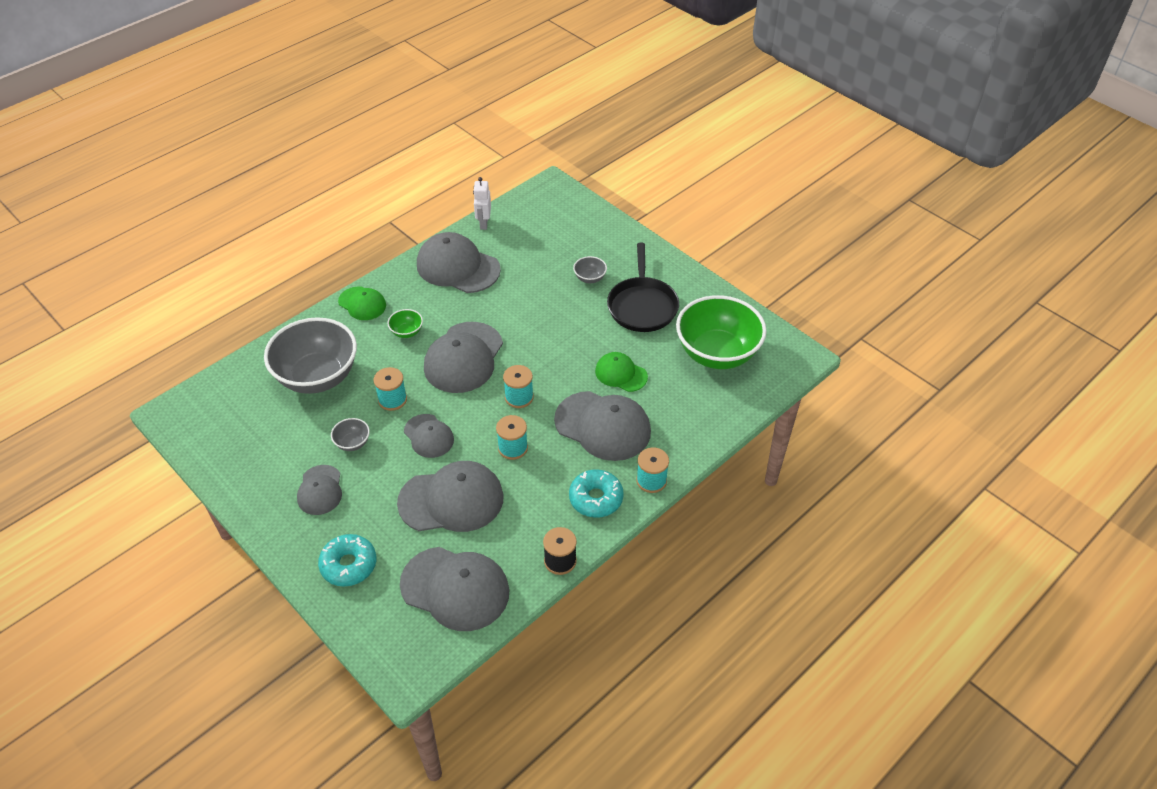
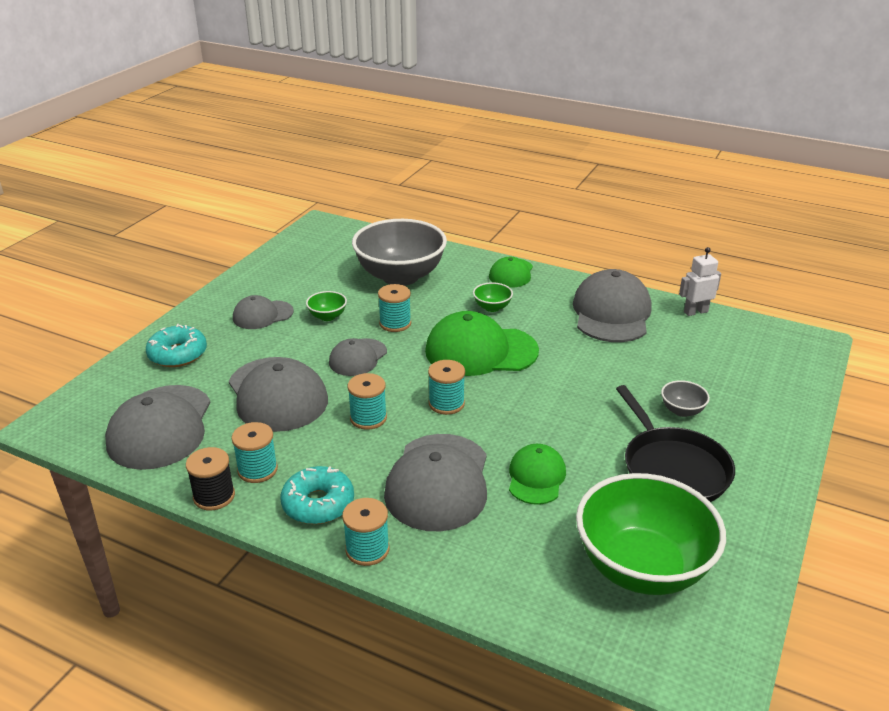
camera: 70 degrees right, 15 degrees down
(352, 443) = (327, 316): grey bowl -> green bowl
(463, 358) = (481, 351): grey cap -> green cap
(542, 529) = (257, 470): none -> turquoise spool
(642, 306) = (673, 468): black pan -> black pan turned 90 degrees counterclockwise

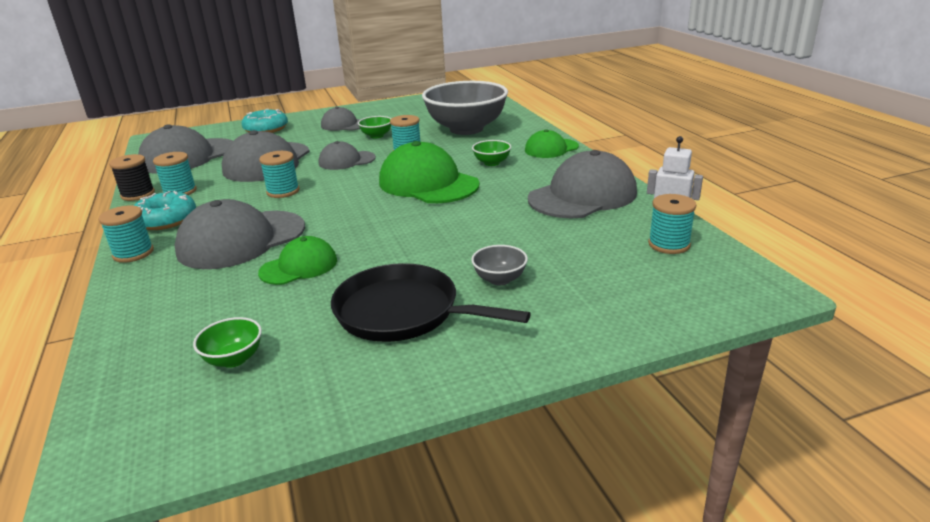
camera: 45 degrees right, 5 degrees down
(446, 403) = (341, 202): turquoise spool -> turquoise spool (669, 244)
(642, 568) = (234, 359): green bowl -> green bowl, size x0.41
(673, 468) = (403, 312): black pan -> black pan turned 90 degrees clockwise

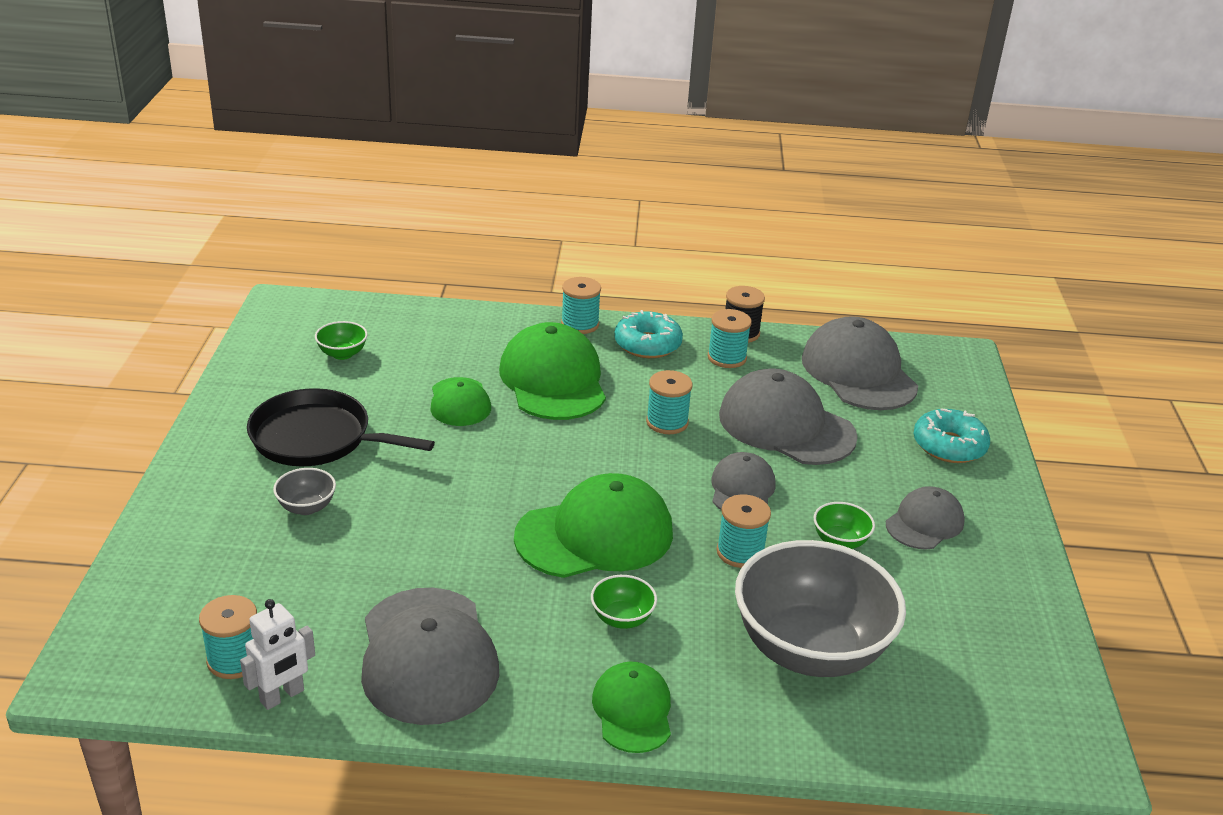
camera: 110 degrees right, 5 degrees up
(241, 240) = (553, 380): grey cap -> green cap
(403, 312) = (316, 438): black pan -> black pan turned 120 degrees counterclockwise

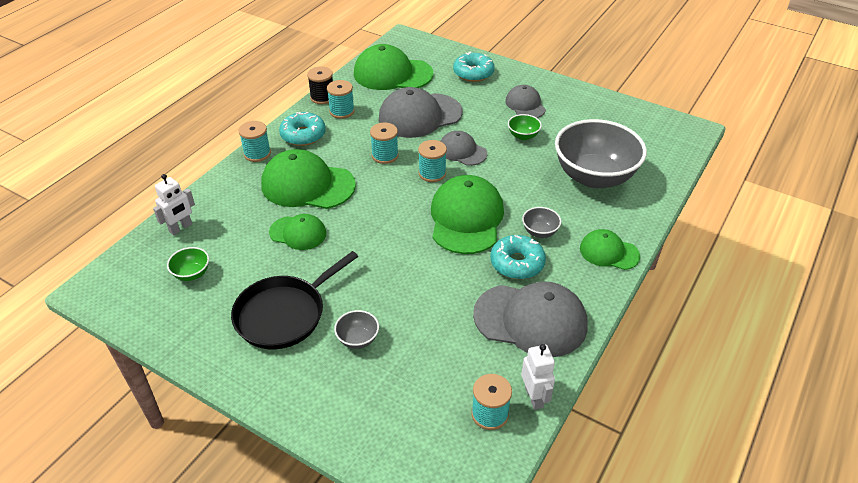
camera: 60 degrees left, 10 degrees up
(409, 320) = (181, 228): none -> white robot
(536, 611) = (517, 263): none -> turquoise donut
(622, 618) = (540, 232): green bowl -> grey bowl
(740, 552) = (512, 171): turquoise spool -> turquoise spool (432, 173)
(858, 372) = (392, 74): grey cap -> green cap

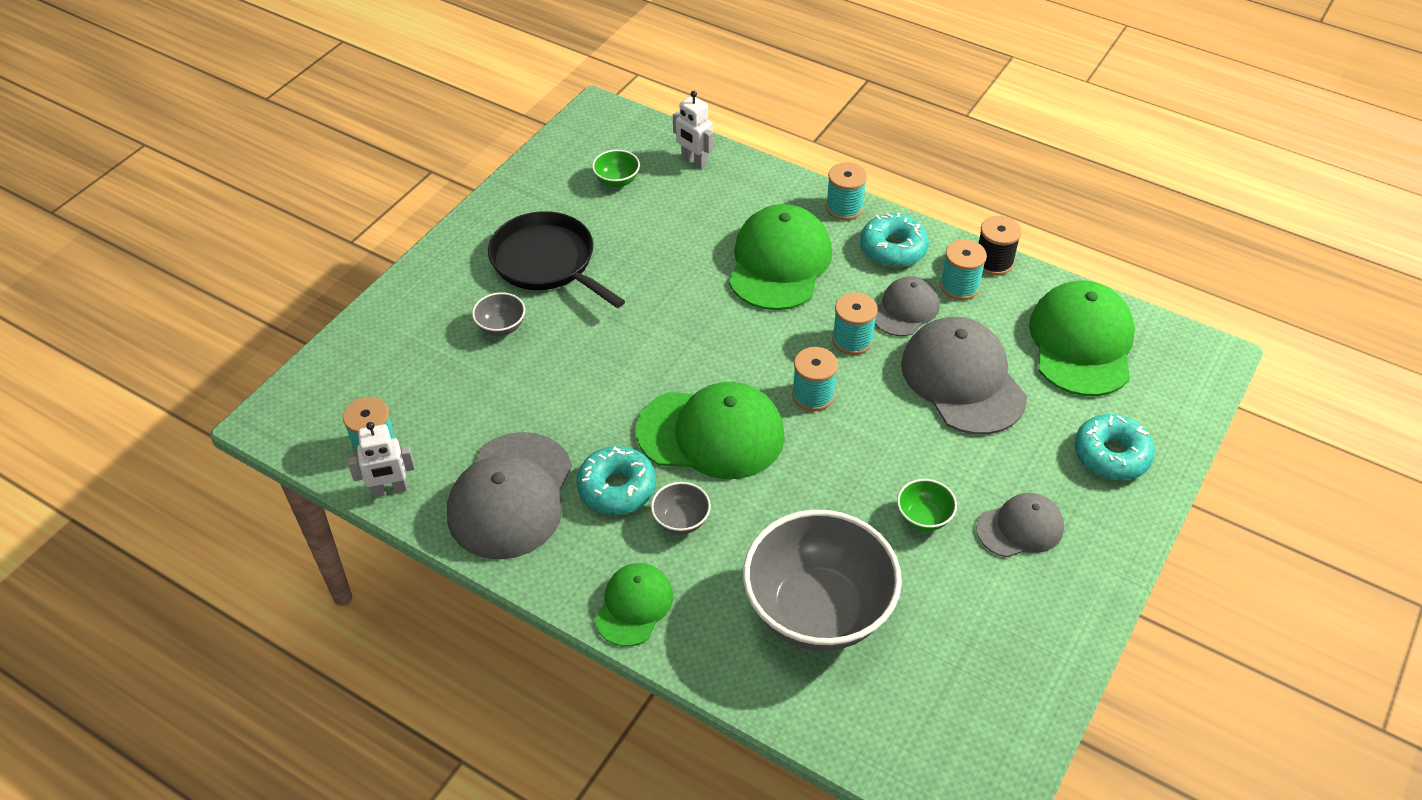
camera: 90 degrees right, 5 degrees up
(298, 233) = (683, 261): green cap -> none
(462, 151) = (872, 433): grey cap -> grey cap (905, 309)

